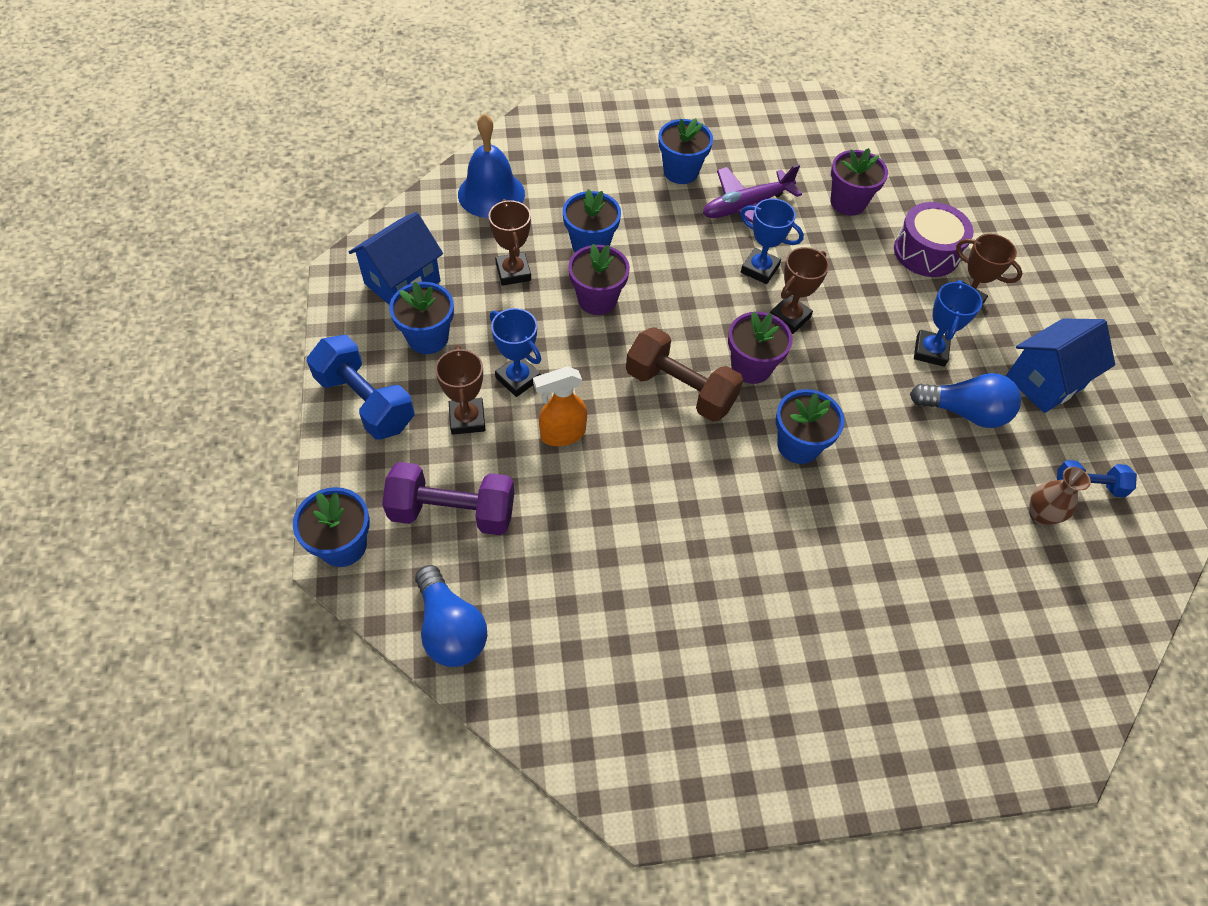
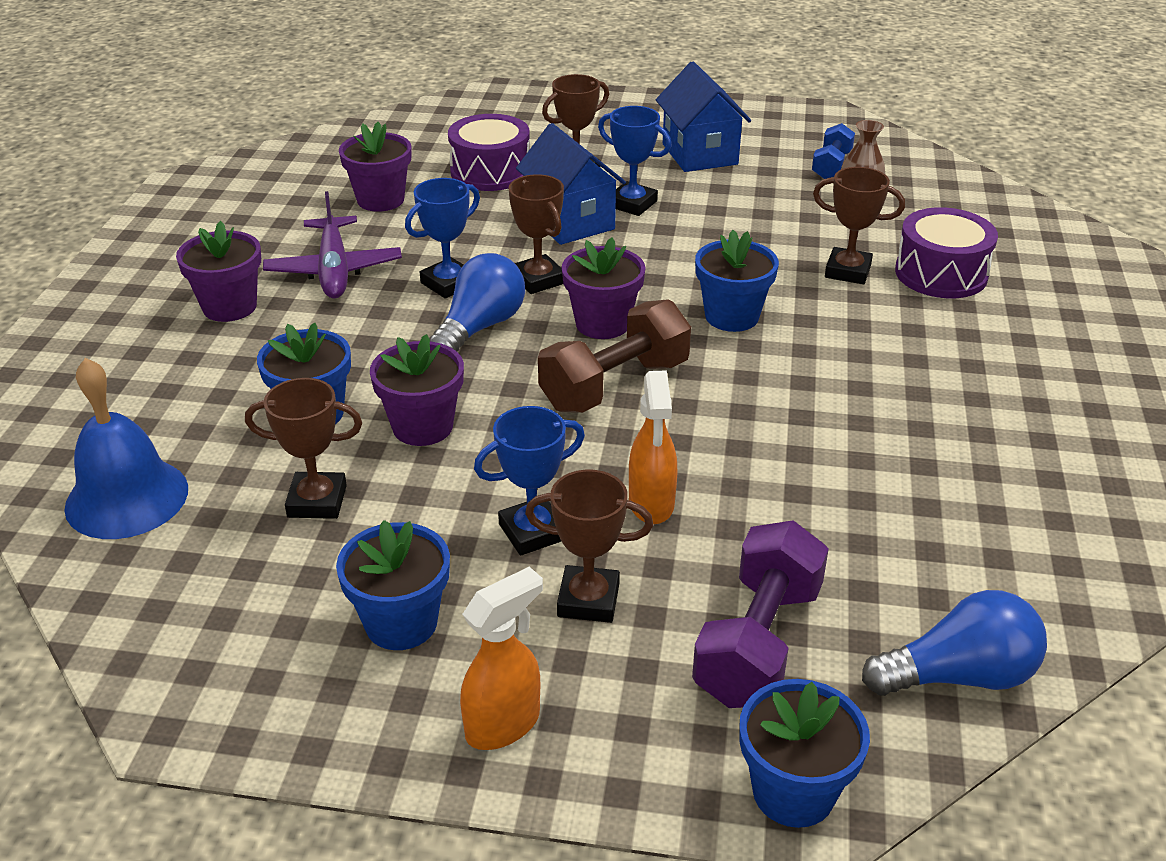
camera: 70 degrees left, 20 degrees down
(366, 402) = (504, 724): blue dumbbell -> orange spray bottle
(402, 282) = (256, 639): blue house -> blue house (570, 222)
(680, 172) = (229, 307): blue flower pot -> purple flower pot
(906, 518) = (847, 271): none -> brown trophy
(940, 592) = (941, 273): none -> purple drum
(964, 412) = (721, 205): blue light bulb -> blue light bulb (480, 327)

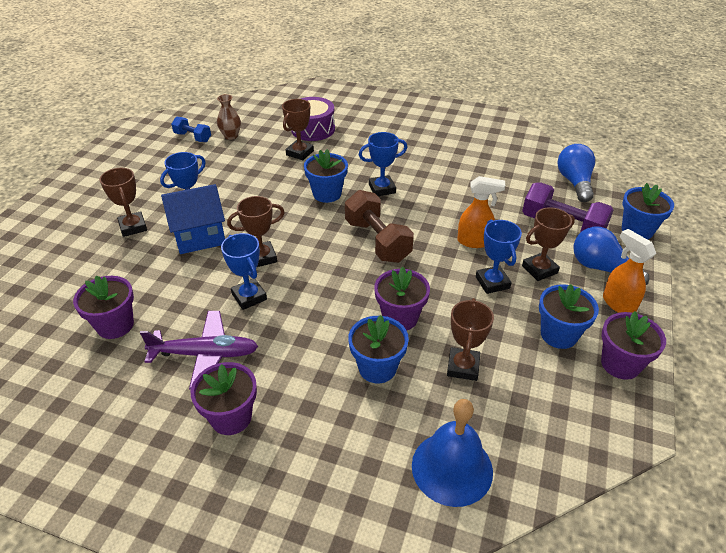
camera: 80 degrees left, 5 degrees up
(480, 327) = (305, 286): blue light bulb -> blue light bulb (601, 268)
(490, 172) = (110, 265): purple drum -> none
(588, 600) = (539, 269): brown trophy -> brown trophy turned 45 degrees clockwise
(602, 324) = (318, 238): purple flower pot -> purple flower pot (620, 364)
(700, 154) = (148, 177): blue house -> none
(778, 375) = (382, 189): none -> blue trophy

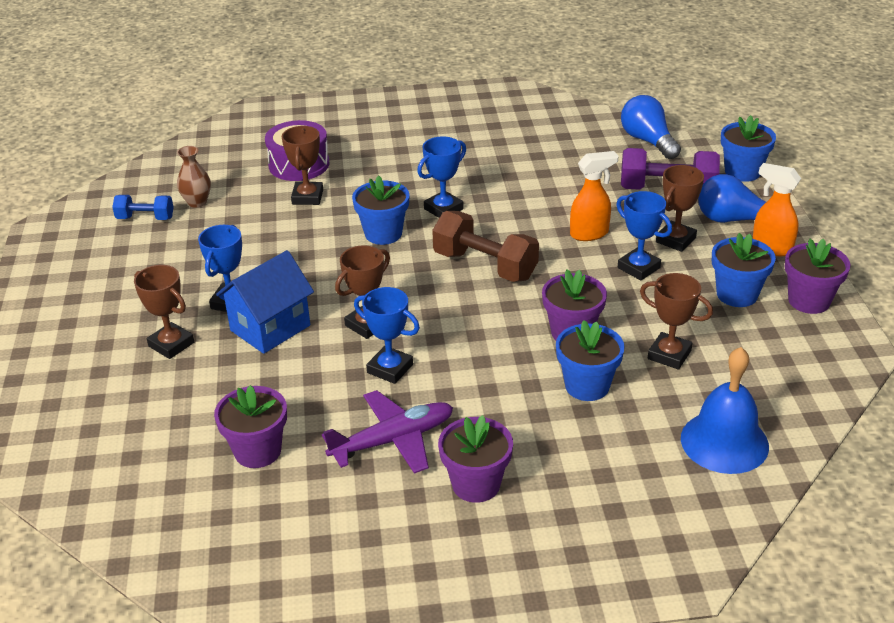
camera: 25 degrees left, 5 degrees down
(463, 367) = (669, 355): brown trophy -> brown trophy turned 45 degrees counterclockwise

